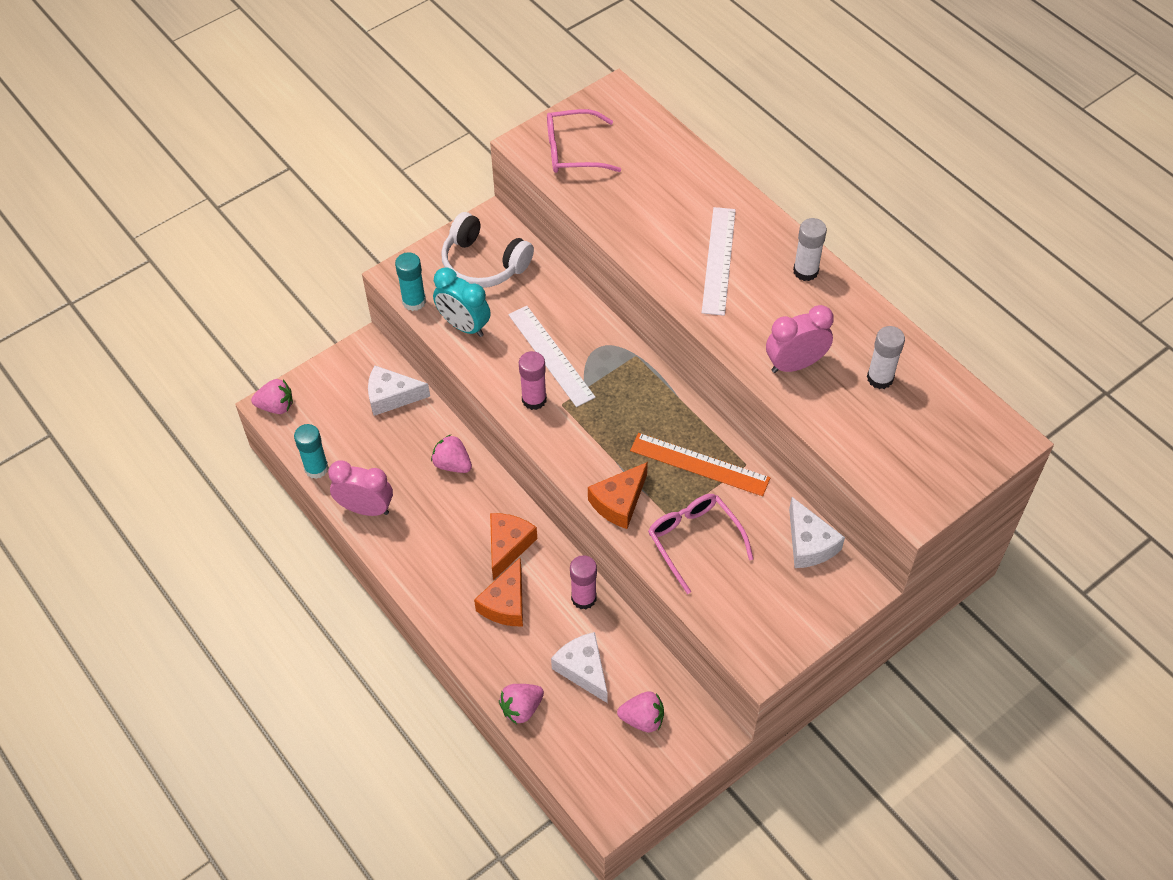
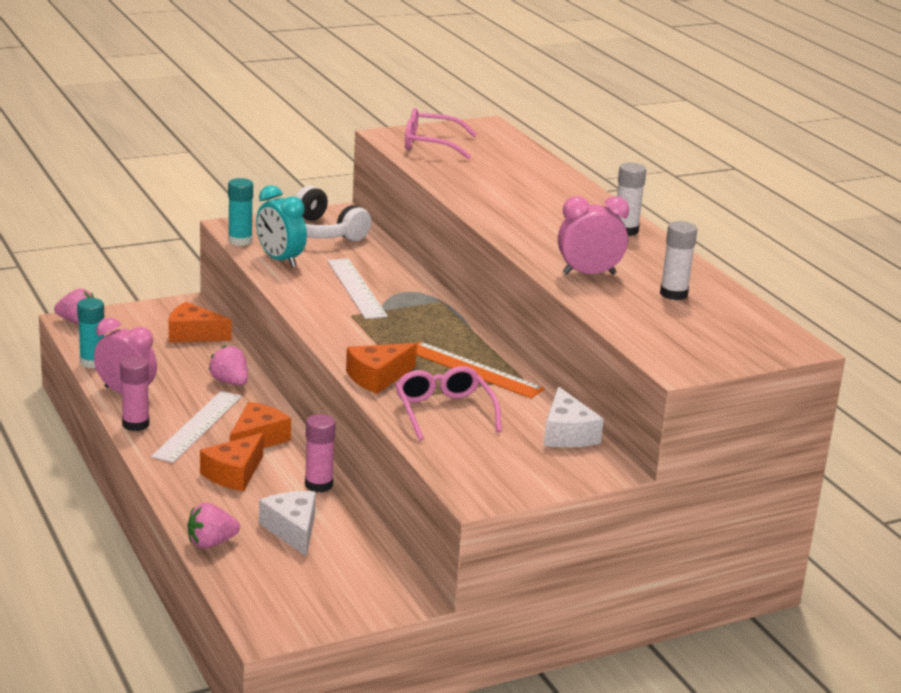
camera: 10 degrees right, 30 degrees down
(391, 396) = (193, 334): white cheese -> orange cheese
(534, 399) = (325, 308): pink glue stick -> pink glue stick (135, 424)
(642, 719) = (339, 574): pink strawberry -> none
(719, 260) = (541, 213): white ruler -> white ruler (198, 426)

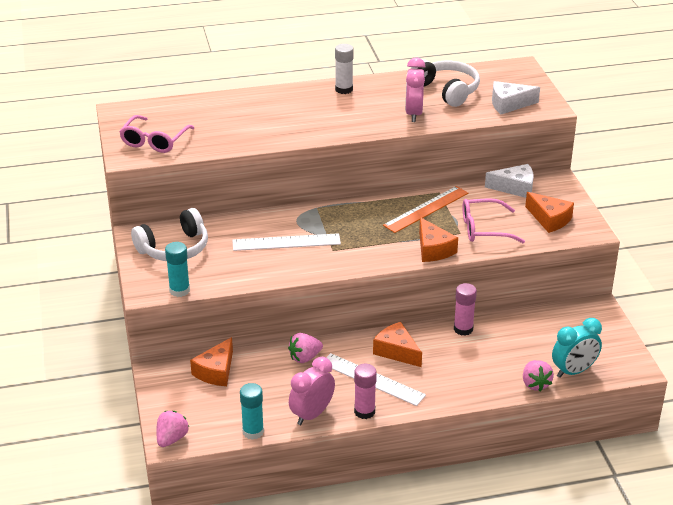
camera: 75 degrees left, 10 degrees up
(234, 474) = (444, 366): orange cheese -> orange cheese (549, 219)
(280, 260) = (224, 273): turquoise clock -> turquoise clock (573, 371)
(292, 530) = (520, 346): white cheese -> white cheese (509, 104)
(673, 294) = (447, 90): white glue stick -> white headphones

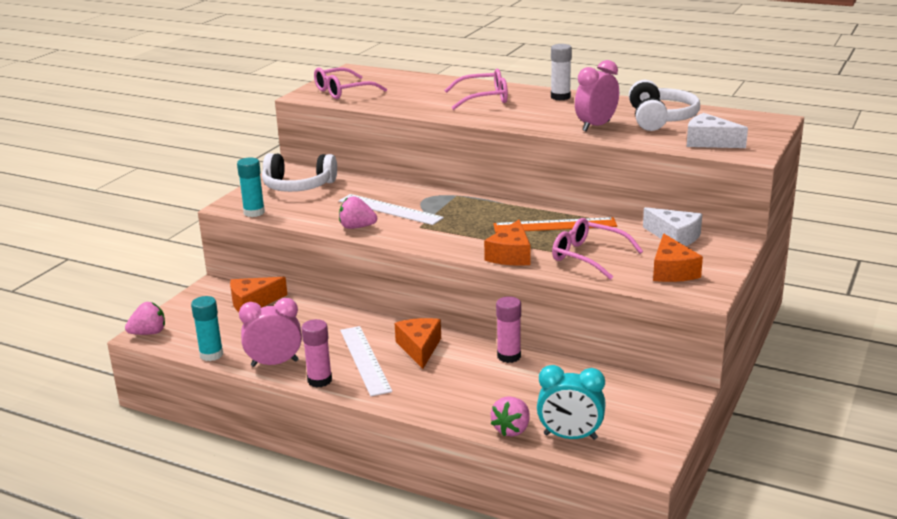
camera: 40 degrees right, 10 degrees down
(287, 110) = (484, 98): none -> pink glasses
(305, 358) = (335, 321): pink strawberry -> pink strawberry (357, 227)

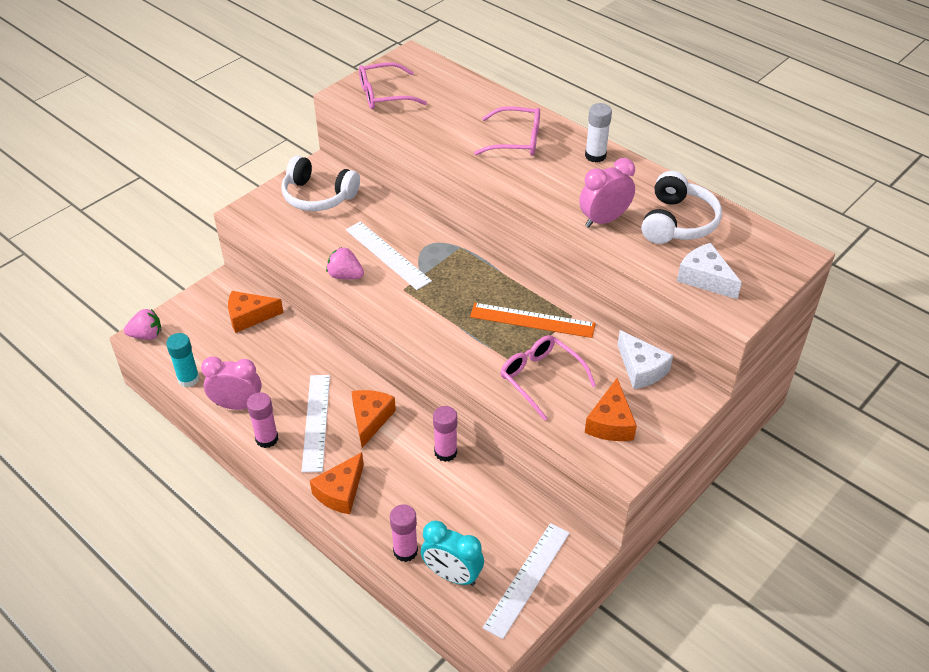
camera: 15 degrees right, 20 degrees up
(254, 212) = (262, 229): turquoise glue stick -> none
(511, 255) = (468, 357): orange cheese -> orange cheese (340, 492)
(512, 429) = (405, 551): pink strawberry -> pink glue stick
(645, 424) = (527, 579): none -> white ruler

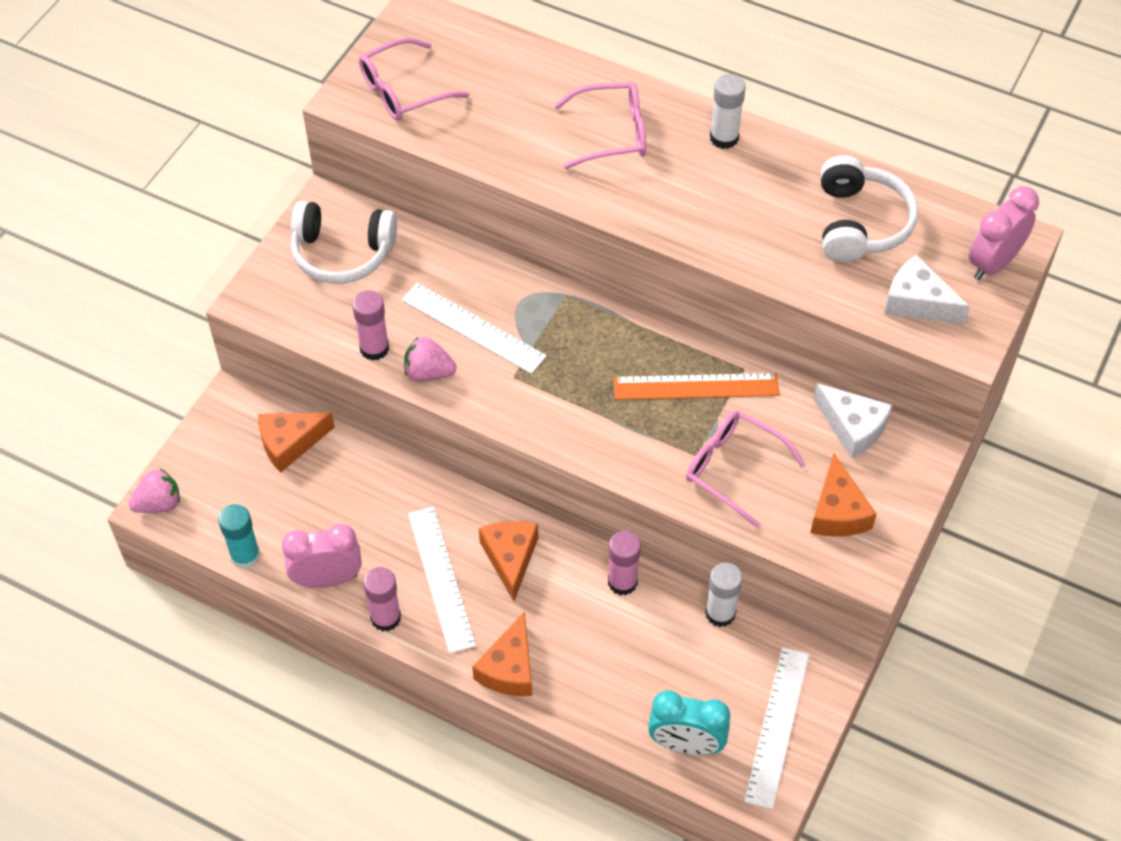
camera: 15 degrees left, 10 degrees up
(405, 551) = (618, 727): pink glue stick -> pink glue stick (374, 348)
(511, 489) = (720, 613): none -> white glue stick
(604, 220) = (766, 239): pink clock -> pink clock (993, 263)

